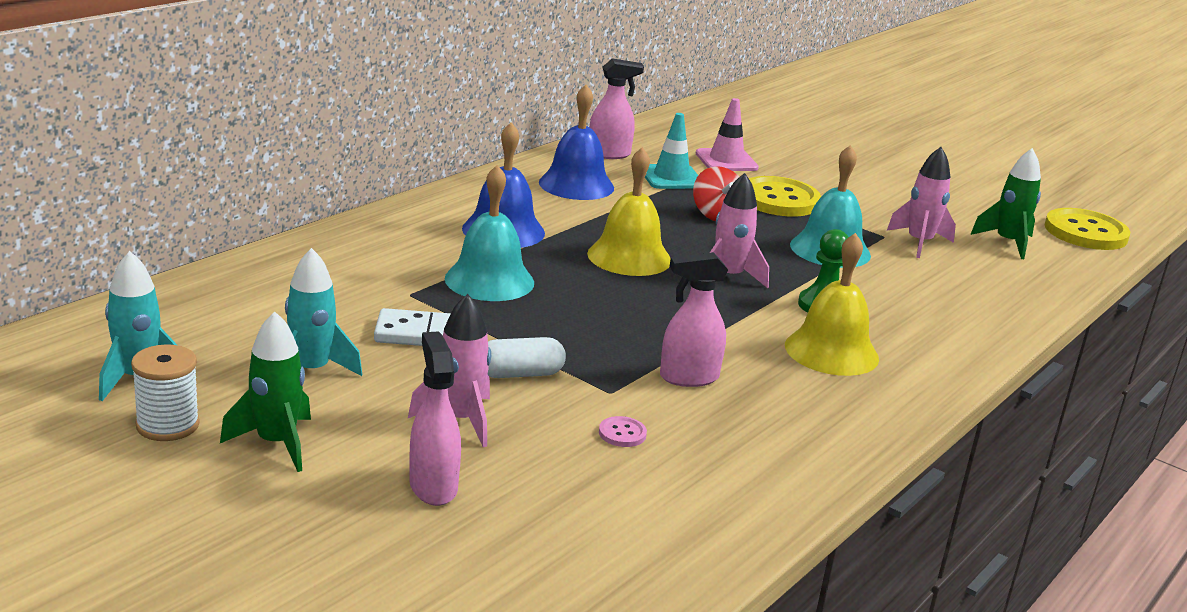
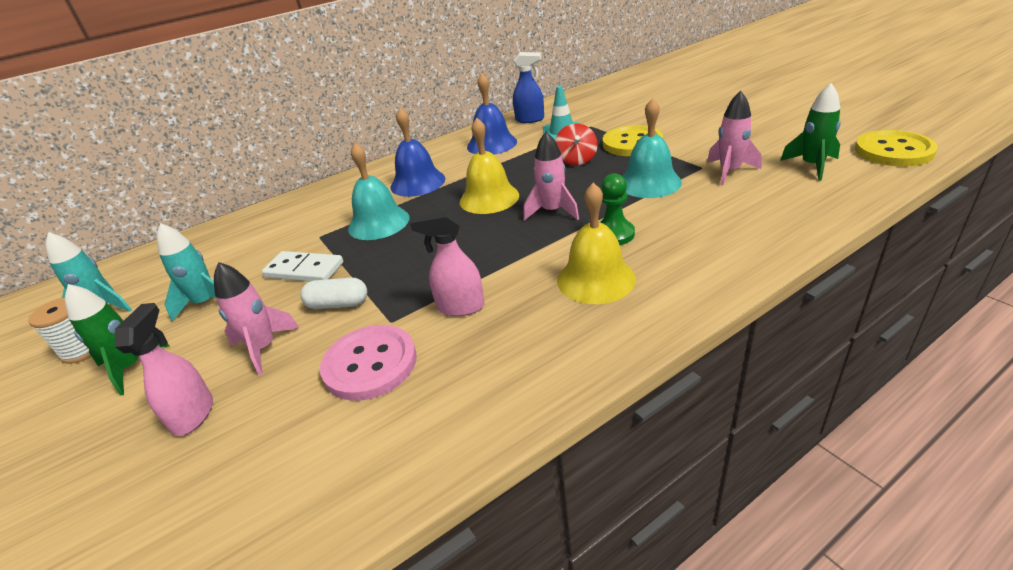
camera: 25 degrees right, 10 degrees up
(609, 154) = (530, 119): pink spray bottle -> blue spray bottle
(622, 433) = (370, 364): pink button -> pink button, size x2.43
(726, 161) = (610, 116): pink traffic cone -> none

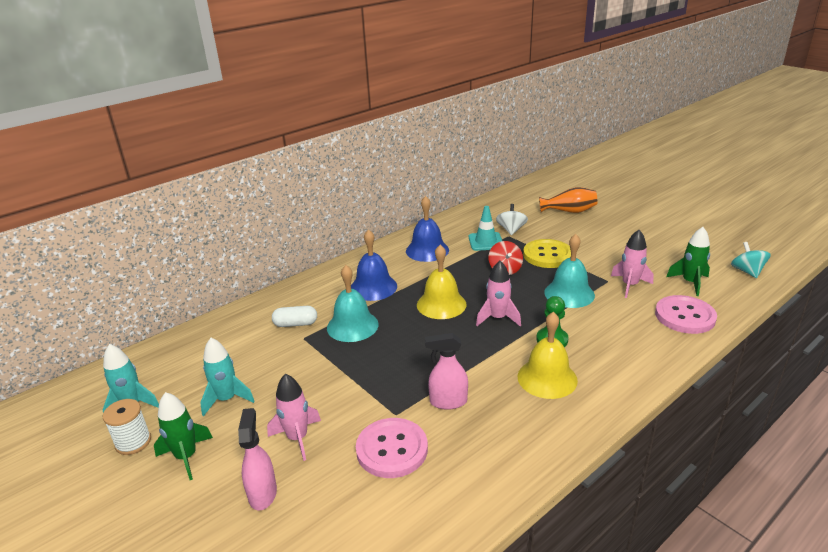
camera: 10 degrees left, 5 degrees down
(304, 270) = (303, 369): white domino -> none
(338, 304) = (345, 400): white capsule -> white capsule (295, 324)
(530, 119) = (454, 226): blue spray bottle -> none
(595, 120) = (511, 230): none -> white spinning top
(670, 98) = (569, 211): none -> orange vase
(799, 204) = (685, 316): none -> pink button
(893, 151) = (747, 271): yellow button -> turquoise spinning top

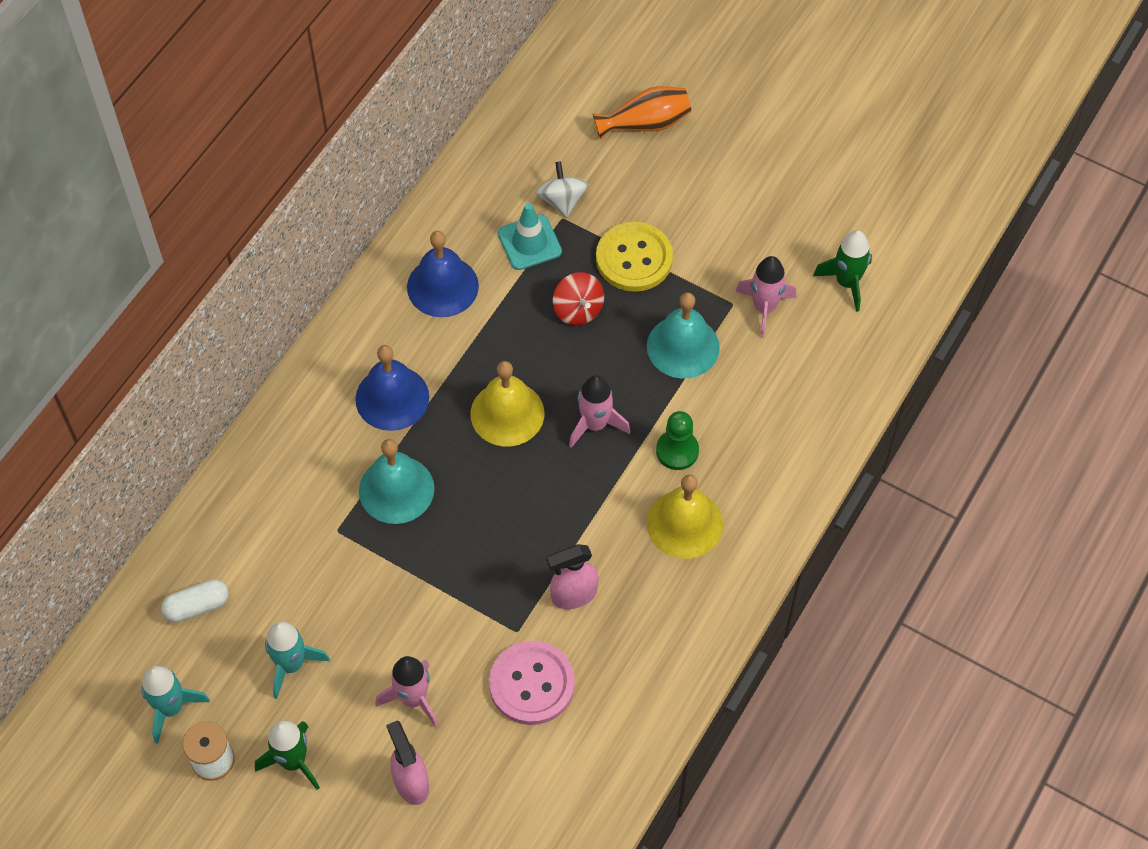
camera: 20 degrees left, 30 degrees up
(295, 324) = (312, 506): white capsule -> white capsule (197, 606)
(685, 316) = (843, 360): pink button -> none
(747, 271) = (923, 237): turquoise spinning top -> none

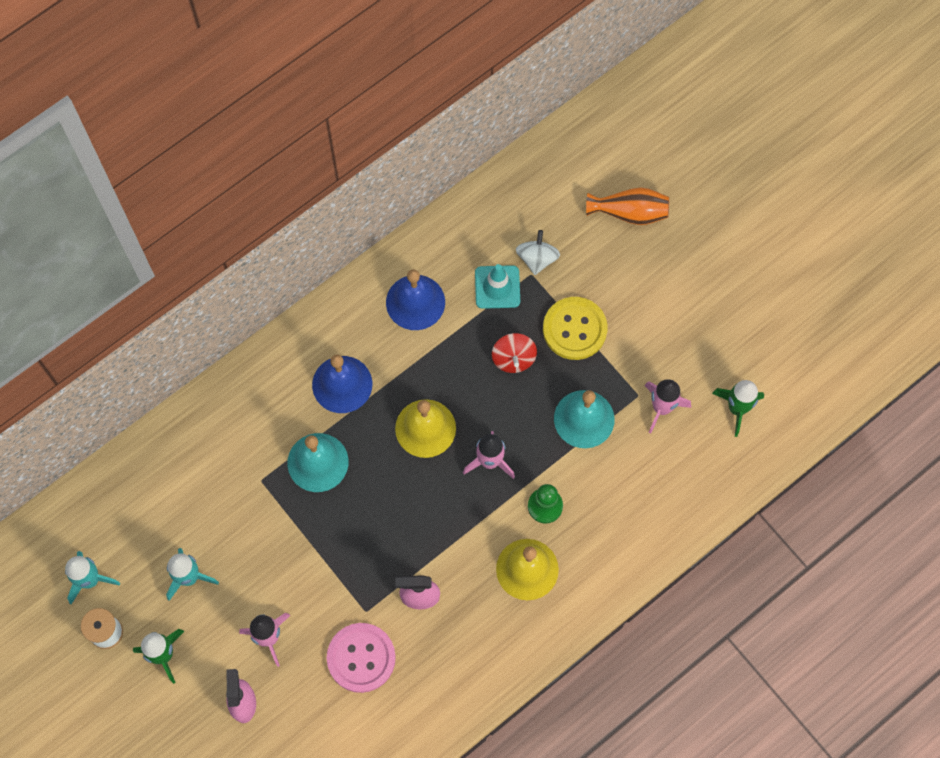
camera: 20 degrees right, 10 degrees up
(197, 606) = (136, 505): white capsule -> none

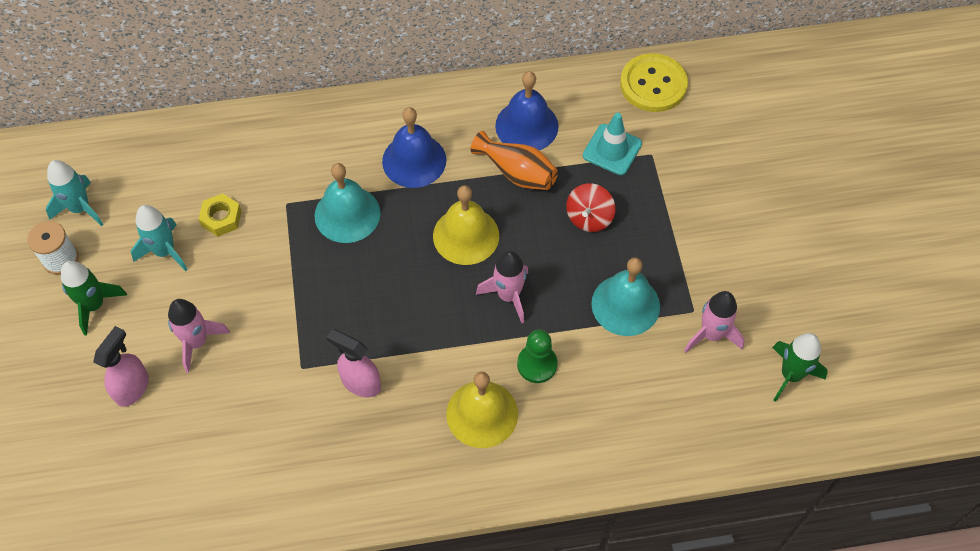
camera: 30 degrees right, 10 degrees down
(216, 523) = (221, 218): none -> yellow nut
(361, 658) = (268, 408): pink button -> none
(537, 259) = (665, 144): white spinning top -> none
(574, 329) = (665, 221): yellow button -> yellow button (653, 84)
(630, 213) = (781, 147): orange vase -> orange vase (517, 173)

